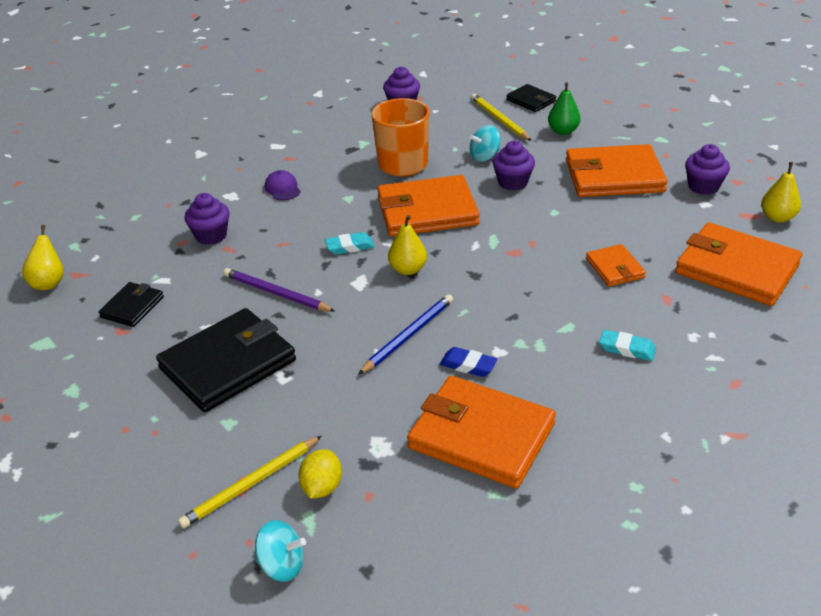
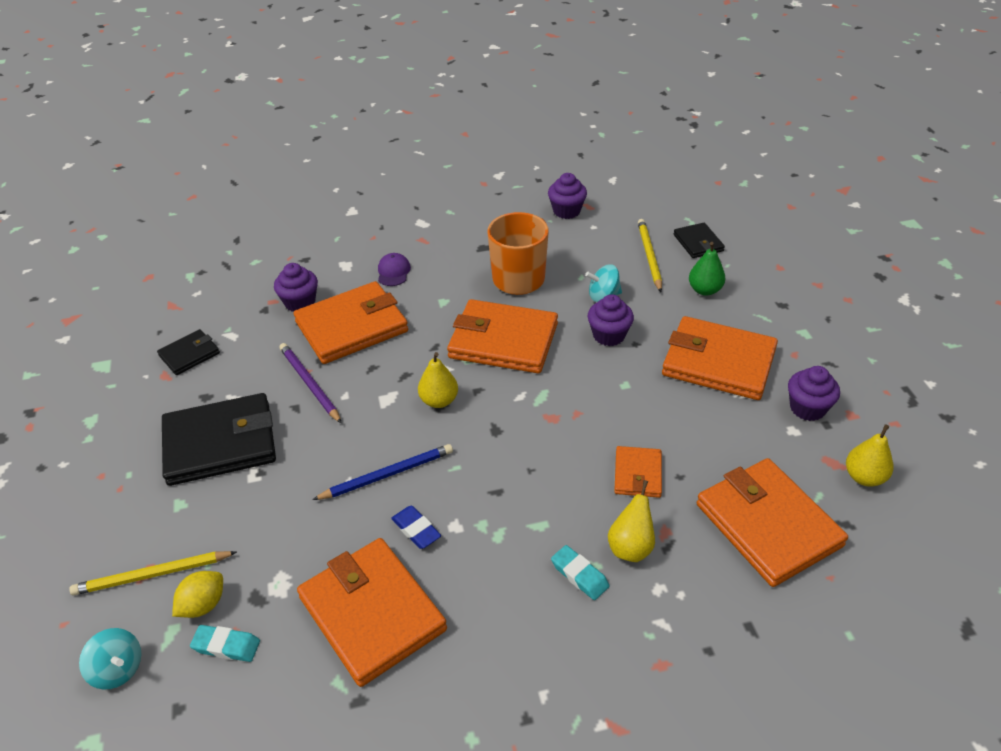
camera: 25 degrees right, 5 degrees up
(49, 283) = (146, 306): yellow pear -> yellow pear (631, 547)
(279, 240) = (352, 327): none -> orange wallet
(349, 247) = (406, 356): turquoise eraser -> turquoise eraser (226, 646)

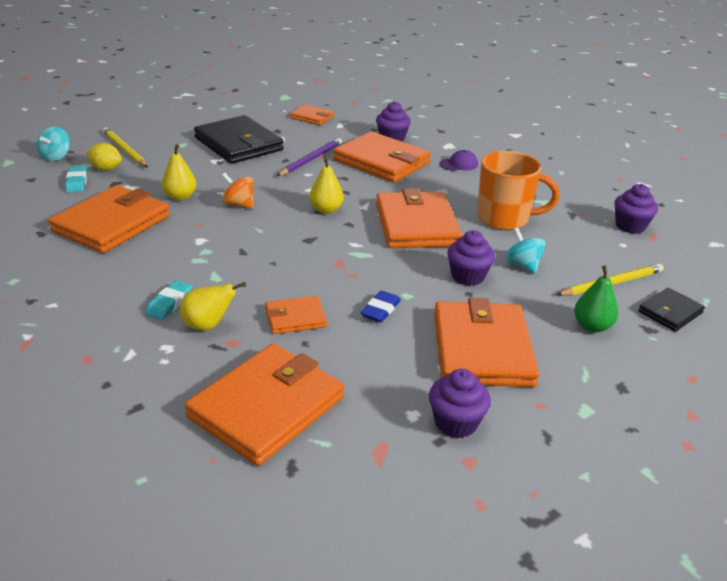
camera: 65 degrees right, 10 degrees down
(189, 354) = (312, 117): black wallet -> orange wallet
(387, 474) = (238, 204): blue pencil -> orange spinning top
(416, 530) = (190, 225): blue eraser -> blue eraser (380, 310)
(864, 477) = (370, 479): yellow pear -> yellow pear (180, 197)

